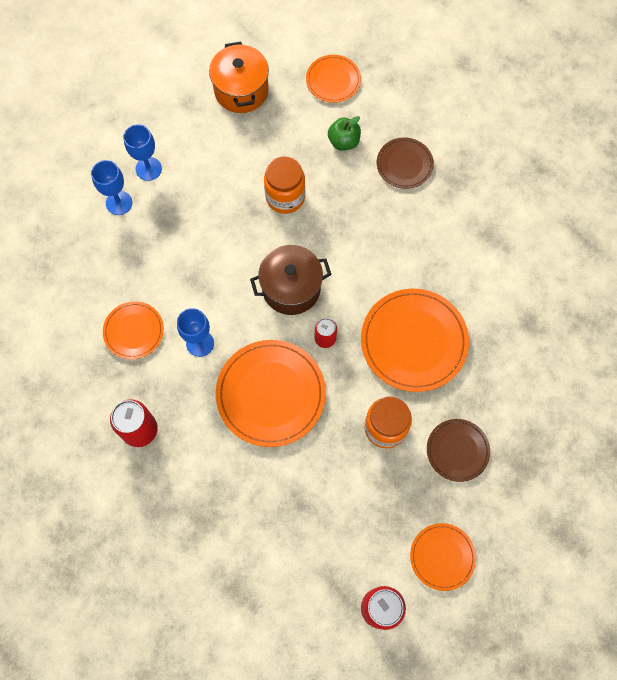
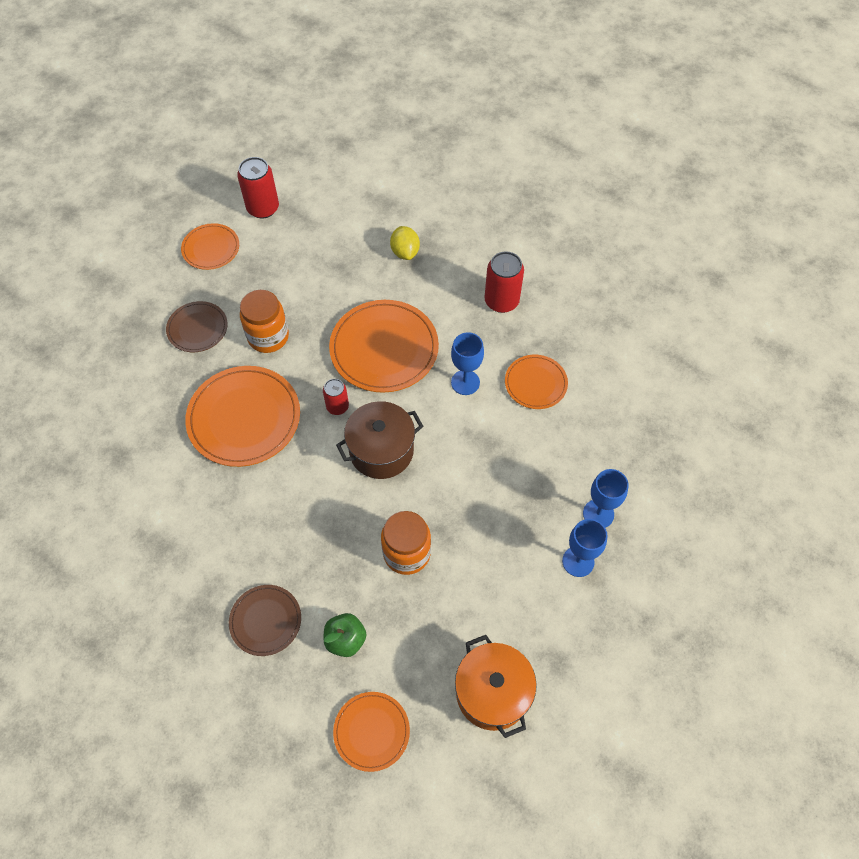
camera: 170 degrees right, 10 degrees down
(227, 513) = (405, 252): none -> yellow lemon

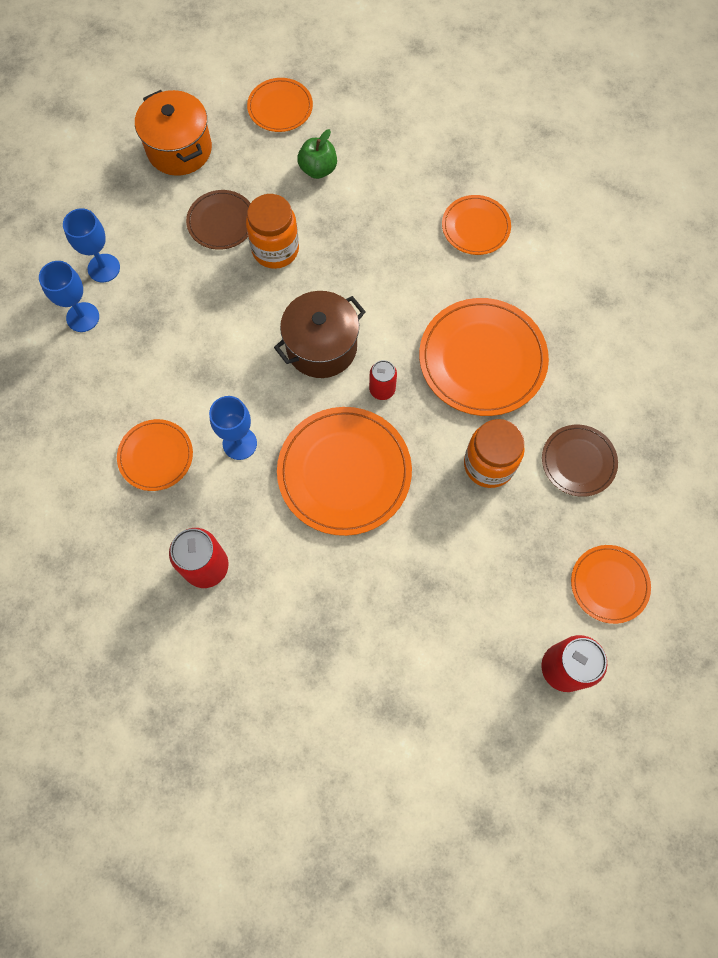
camera: 170 degrees right, 10 degrees up
(205, 544) = (475, 227): none -> orange plate
(265, 621) = (395, 173): brown plate -> brown plate (221, 222)
(405, 252) = (346, 625): yellow lemon -> none

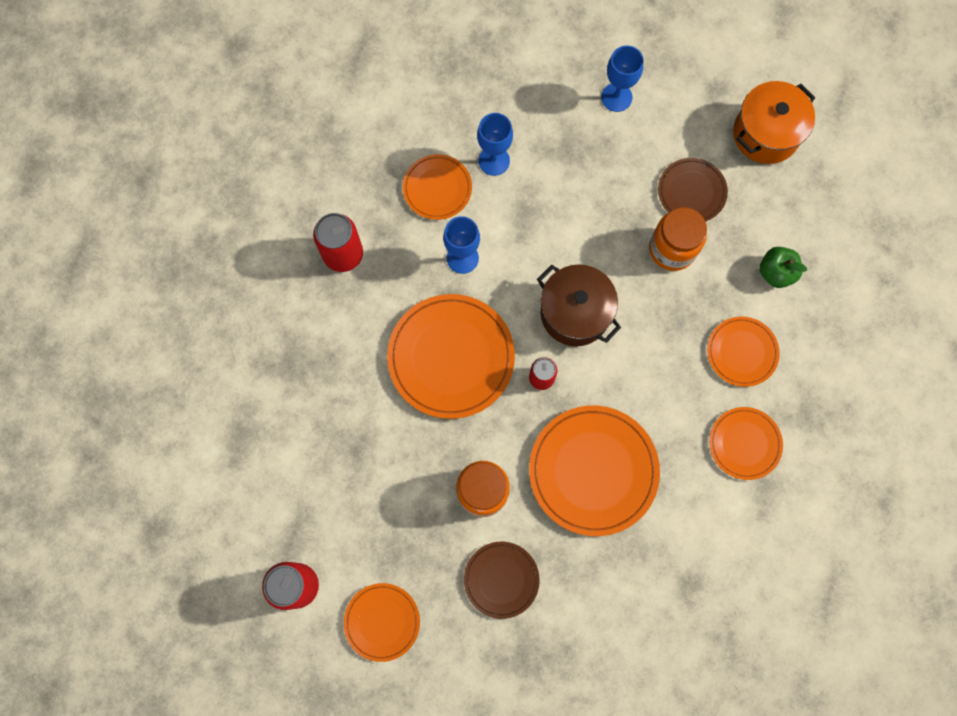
camera: 80 degrees right, 5 degrees up
(83, 317) = (561, 92): blue goblet -> blue goblet (494, 160)
(280, 107) = (842, 220): orange plate -> orange plate (742, 352)

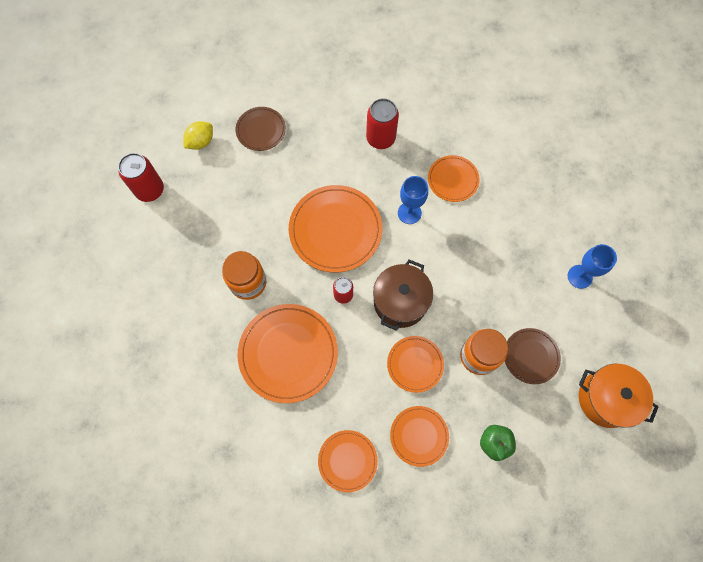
camera: 70 degrees right, 5 degrees down
(251, 493) = (201, 142): none -> yellow lemon
(382, 622) = (140, 249): orange plate -> orange plate (415, 364)
(494, 160) = (490, 209): blue goblet -> none
(501, 579) = (190, 316): brown plate -> brown plate (261, 130)

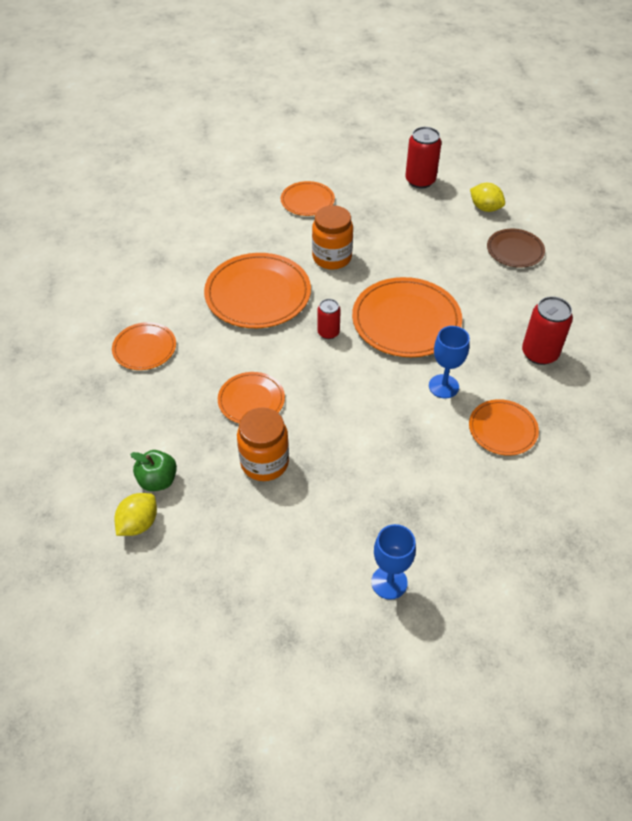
camera: 85 degrees right, 20 degrees down
(400, 302) = (326, 383): brown pot -> none
(419, 436) = (168, 407): orange plate -> orange plate (307, 201)
(531, 356) = (268, 520): brown plate -> none
(534, 457) = (139, 523): none -> yellow lemon
(605, 399) = (212, 611): orange pot -> none

